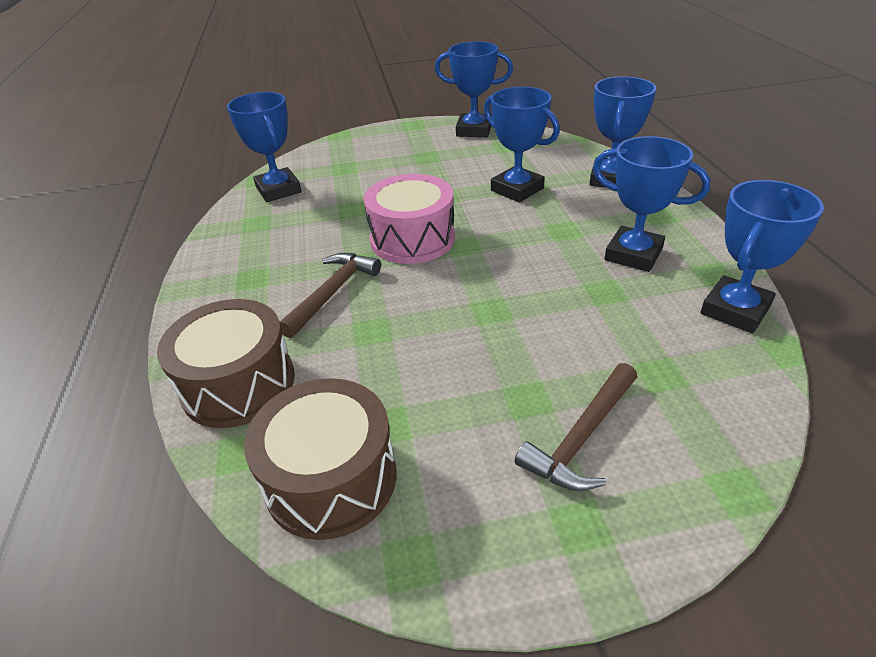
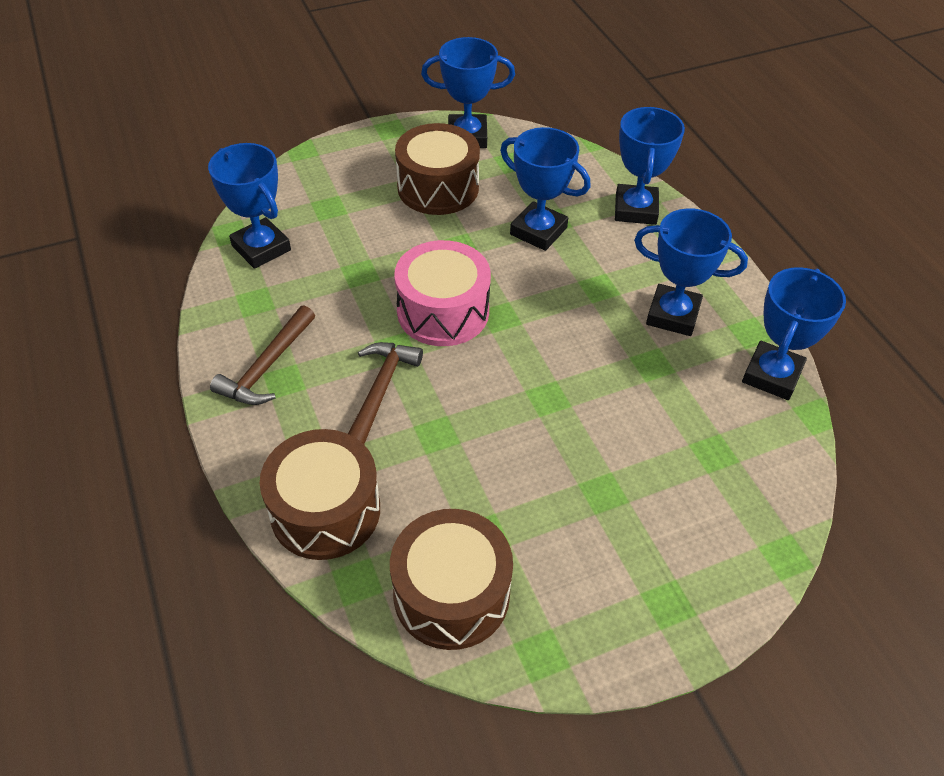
camera: 15 degrees left, 10 degrees up
(438, 159) = (438, 187): none -> brown drum
(582, 437) = (657, 525): brown hammer -> brown hammer (267, 367)

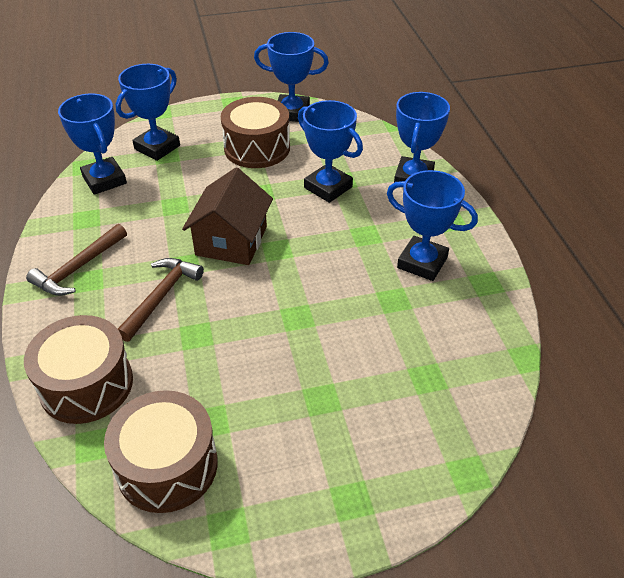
camera: 10 degrees right, 5 degrees down
(443, 311) = (231, 241): pink drum -> brown house
(771, 375) = (495, 320): blue trophy -> blue trophy (157, 147)

